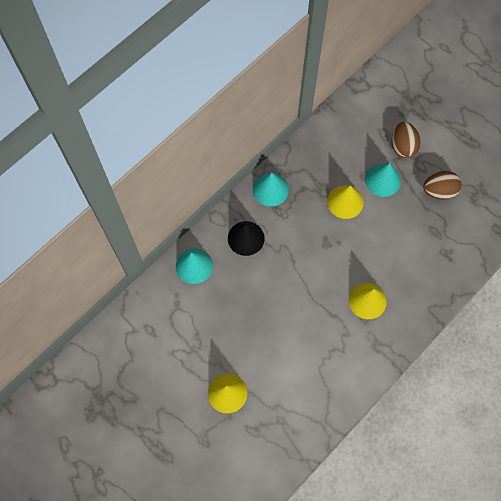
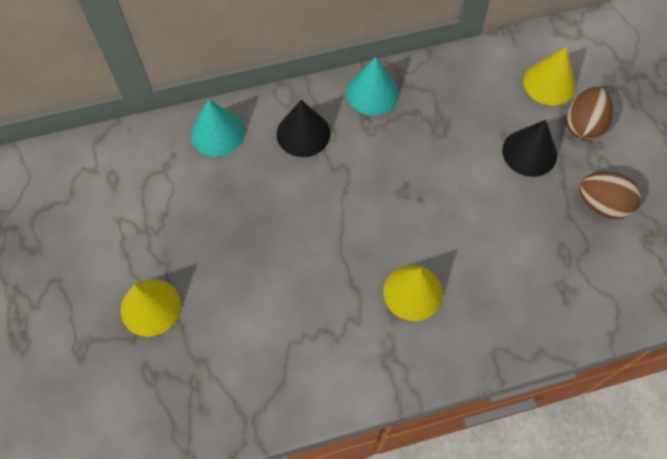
camera: 30 degrees right, 5 degrees down
(345, 202) = (461, 154): yellow cone -> yellow cone (549, 83)
(382, 180) = (529, 152): turquoise cone -> black cone

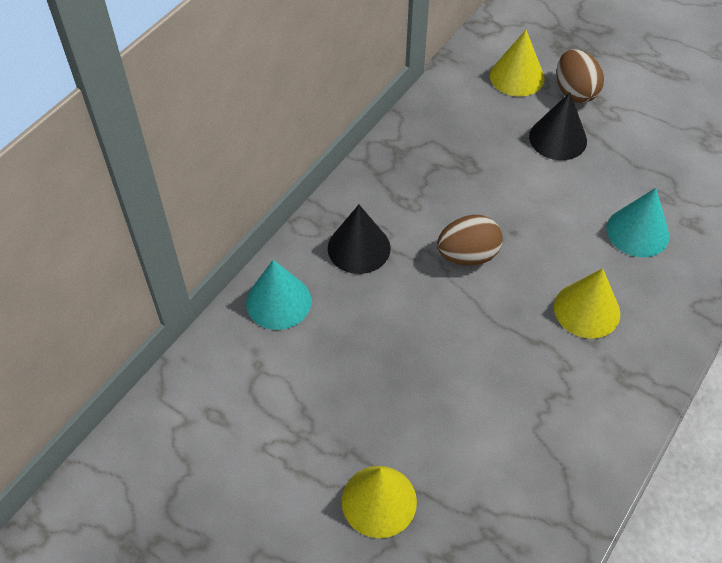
camera: 40 degrees left, 10 degrees down
(372, 93) = (384, 174): turquoise cone -> turquoise cone (637, 232)
(602, 204) = (649, 141): brown egg -> brown egg (467, 255)

